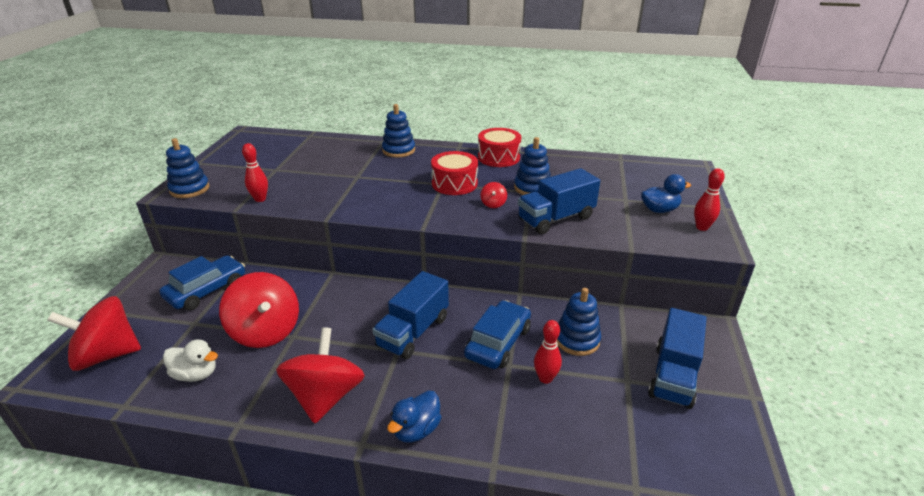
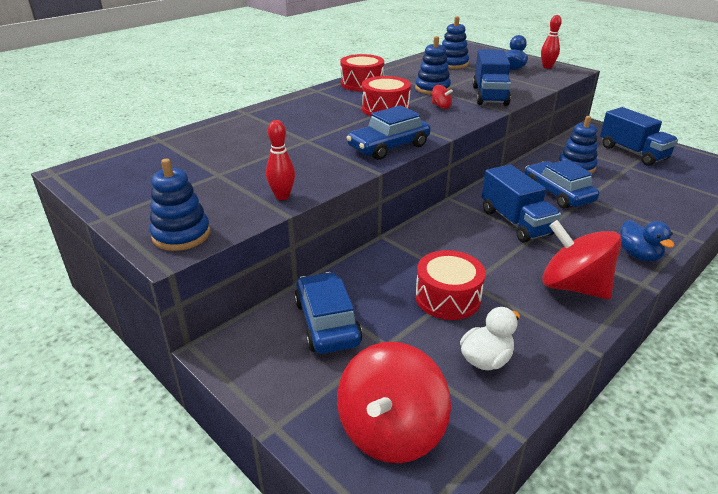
camera: 55 degrees left, 0 degrees up
(266, 331) = (447, 298): red spinning top -> red drum
(378, 208) = (388, 147): none -> blue car
(398, 150) = (280, 112): blue stacking toy -> blue stacking toy (452, 64)
(545, 378) = (610, 190): red bowling pin -> none

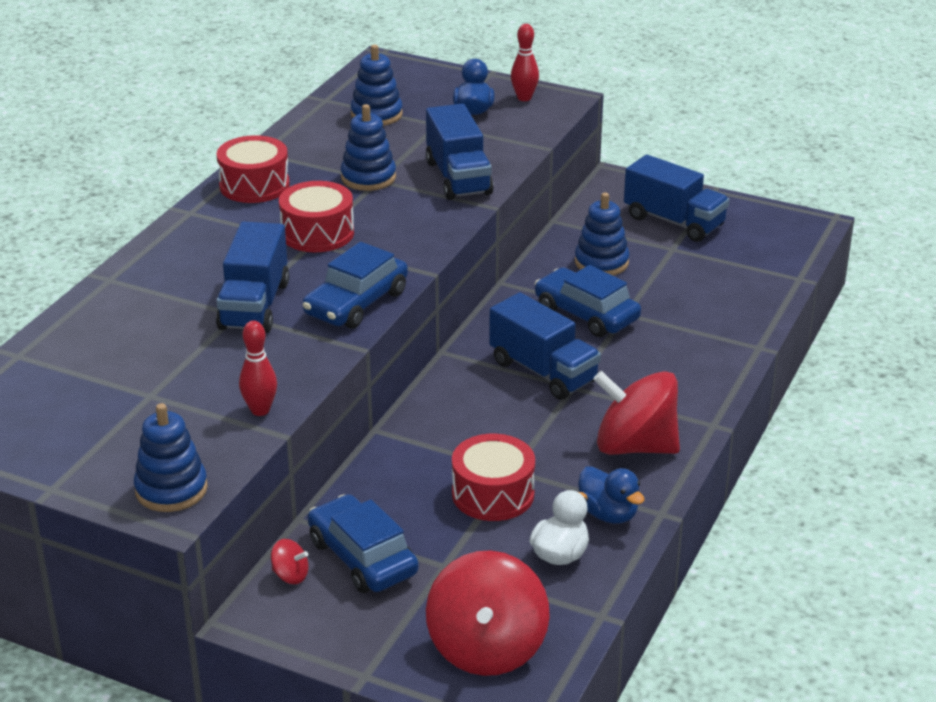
camera: 20 degrees left, 0 degrees up
(321, 138) = (254, 305): none -> blue truck
(441, 106) = (396, 213): red spinning top -> red spinning top (290, 575)
(638, 255) = (703, 387): blue duck -> blue duck (608, 514)

